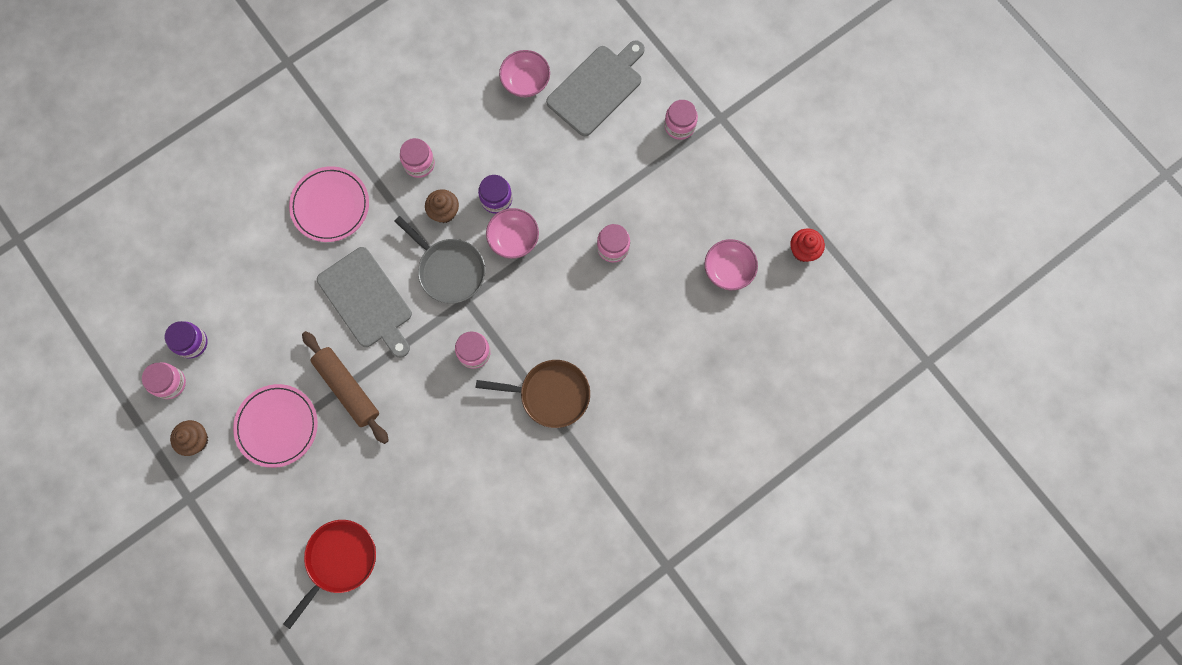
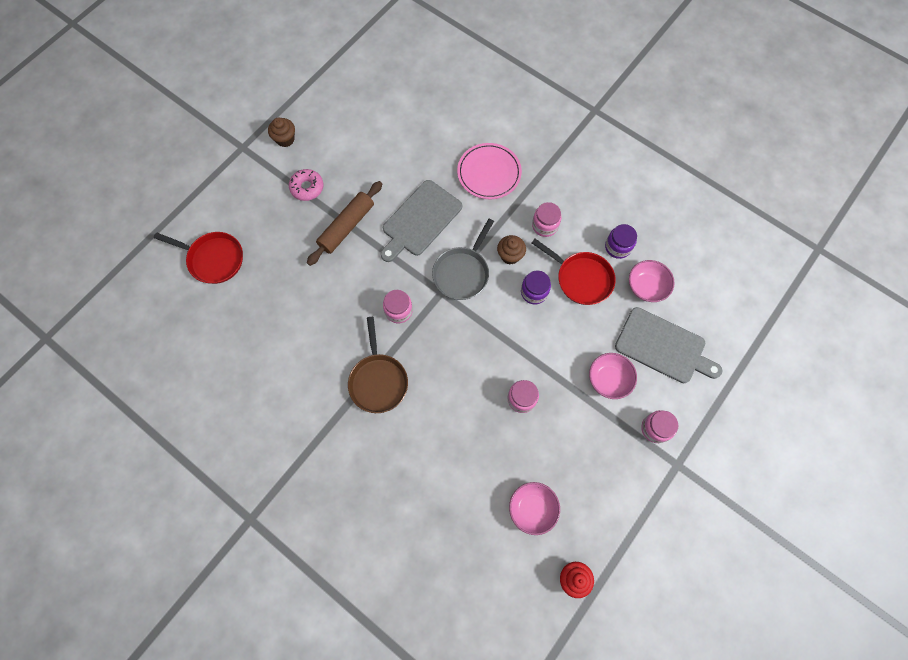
camera: 75 degrees right, 5 degrees down
(170, 383) = (323, 110): pink jar -> none
(192, 343) = (356, 115): purple jar -> purple jar (617, 247)
(277, 426) = (307, 188): pink plate -> pink donut
(495, 145) = (581, 278): none -> red pan
(513, 239) = (504, 315): pink bowl -> pink bowl (609, 379)

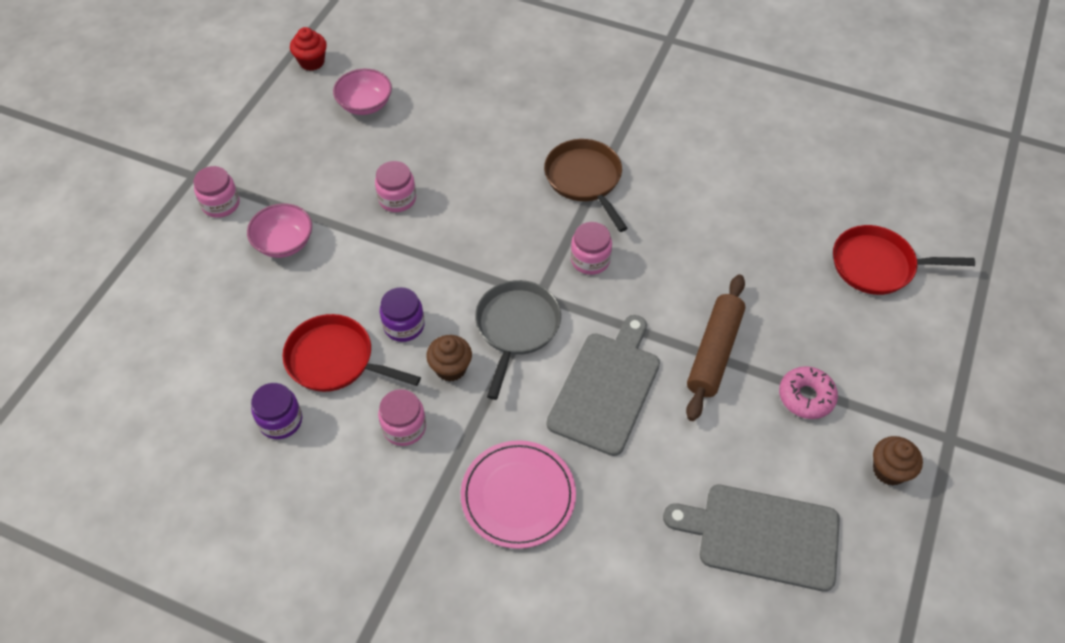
camera: 165 degrees right, 15 degrees down
(646, 287) = (233, 371): pink bowl -> none
(663, 346) = (208, 297): grey cutting board -> grey cutting board (762, 536)

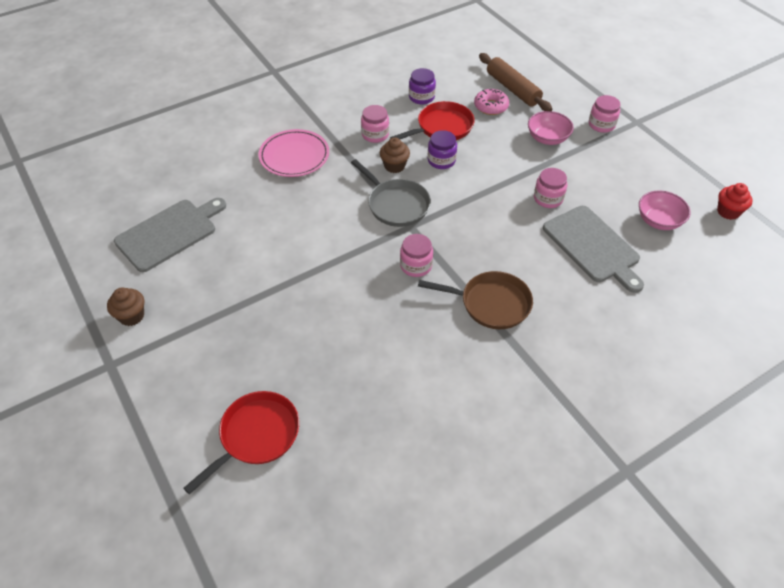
camera: 125 degrees right, 5 degrees down
(606, 388) = (317, 221): grey cutting board -> grey cutting board (593, 246)
(714, 352) = (289, 285): brown rolling pin -> brown rolling pin (512, 89)
(806, 397) = (214, 310): pink donut -> pink donut (491, 106)

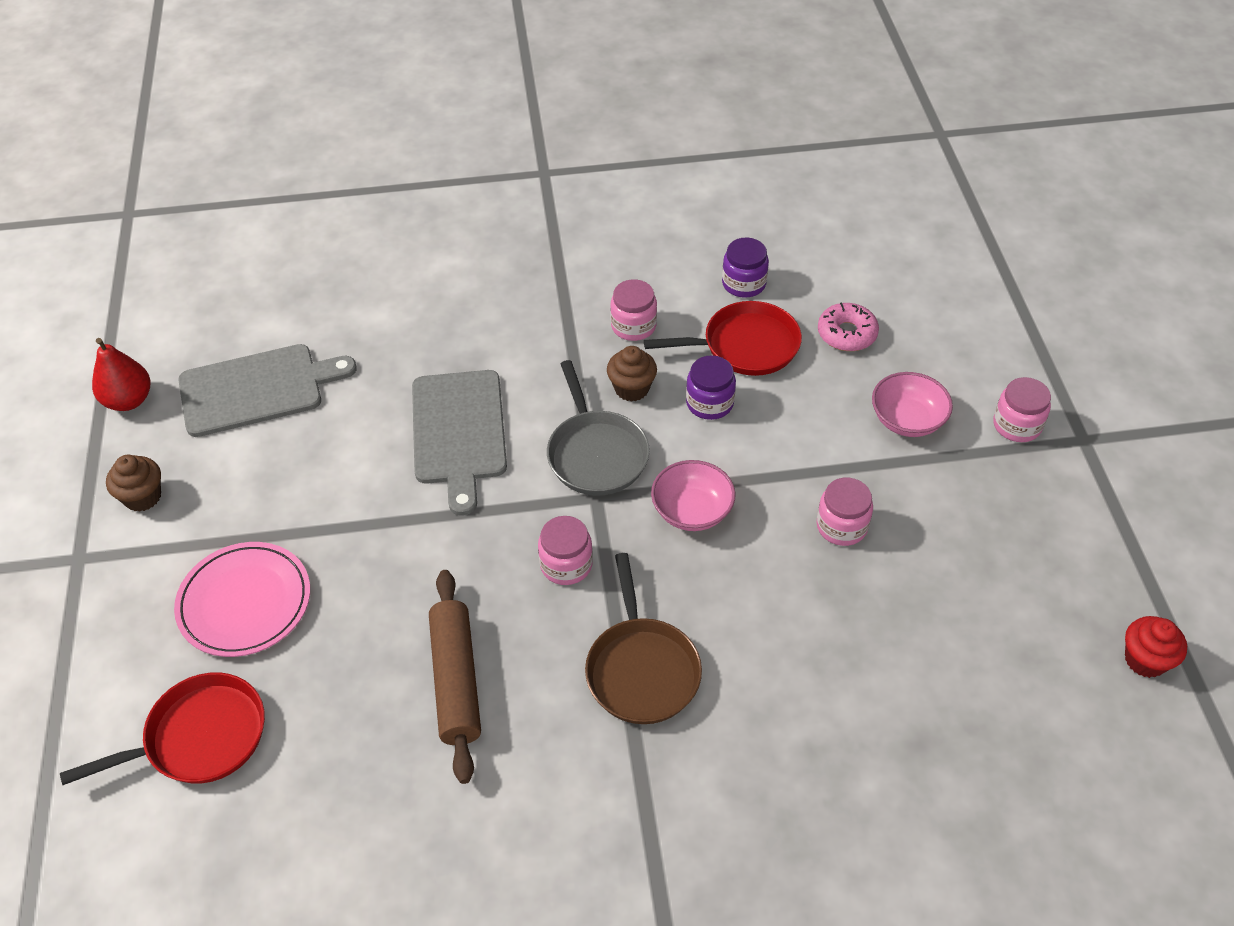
camera: 25 degrees right, 0 degrees up
(86, 265) = (128, 400): none -> red pear
(294, 156) = (494, 324): pink plate -> pink plate (245, 602)
(491, 303) = (641, 669): brown pan -> brown pan turned 45 degrees clockwise
(512, 89) = (902, 313): brown rolling pin -> brown rolling pin (456, 680)
(593, 246) = (864, 635): grey cutting board -> grey cutting board (459, 432)
(659, 221) = (1007, 631): pink bowl -> pink bowl (692, 511)

